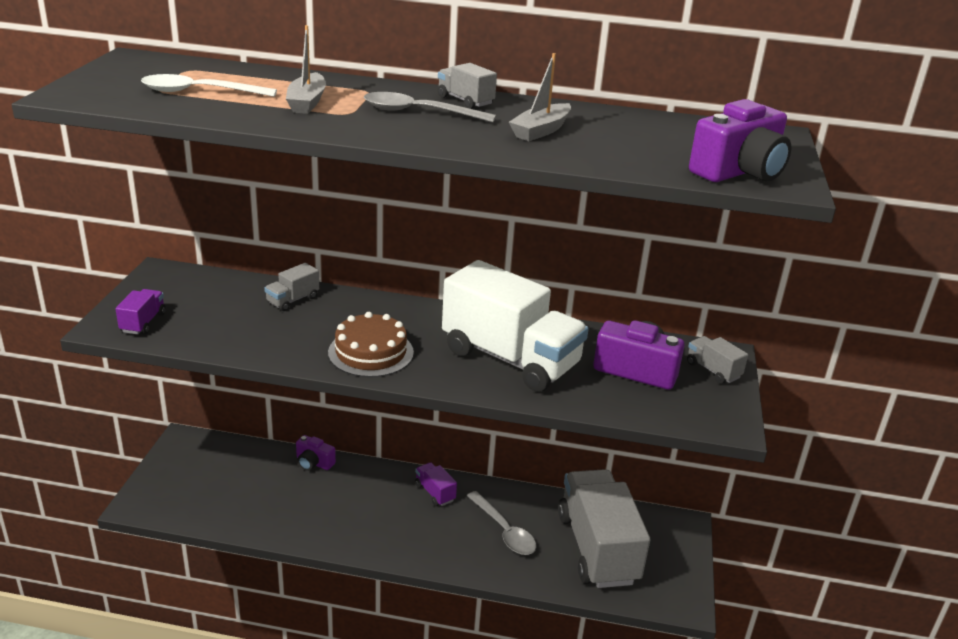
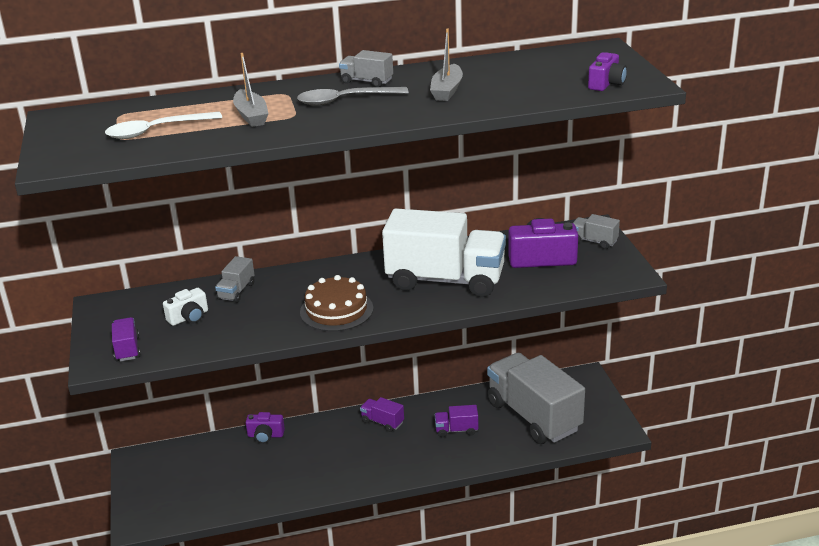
camera: 20 degrees left, 0 degrees up
(226, 311) = (189, 317): none -> white camera
(504, 531) = (456, 430): grey spoon -> purple truck
(739, 171) = (606, 84): purple camera -> purple camera, size x0.59

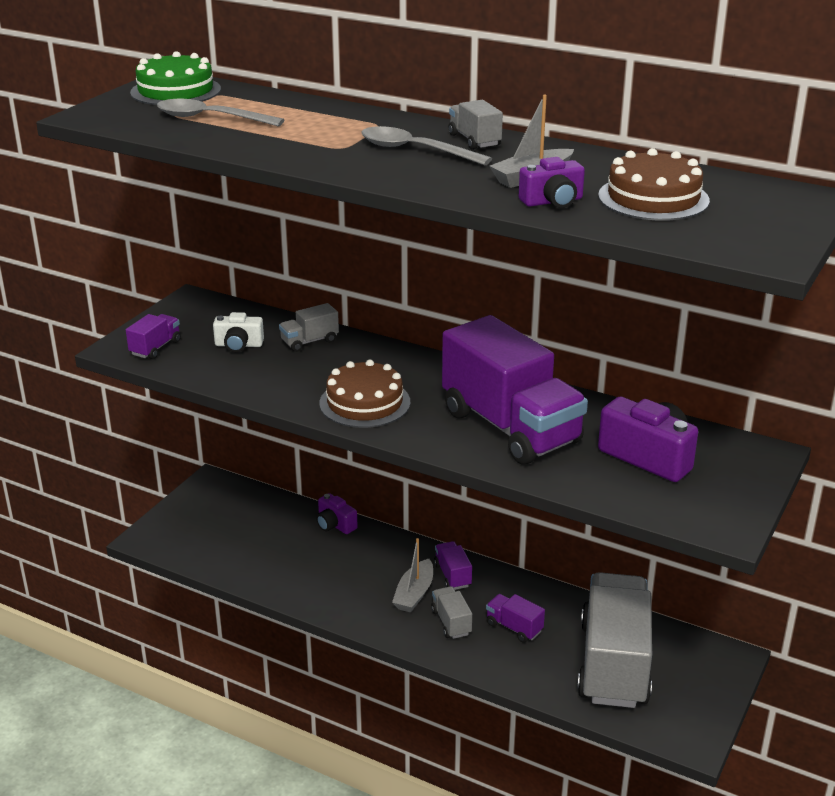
camera: 40 degrees right, 0 degrees up
(82, 122) = (175, 91): none -> green cake
(156, 131) = (210, 118): white spoon -> grey spoon
(251, 116) = (308, 134): grey boat -> grey boat (414, 594)
(445, 280) = (510, 427): white truck -> purple truck
(533, 77) = (653, 198): none -> brown cake
(594, 241) = (741, 469): grey truck -> grey truck (451, 622)
(606, 84) = (723, 236): purple camera -> purple camera (552, 201)

